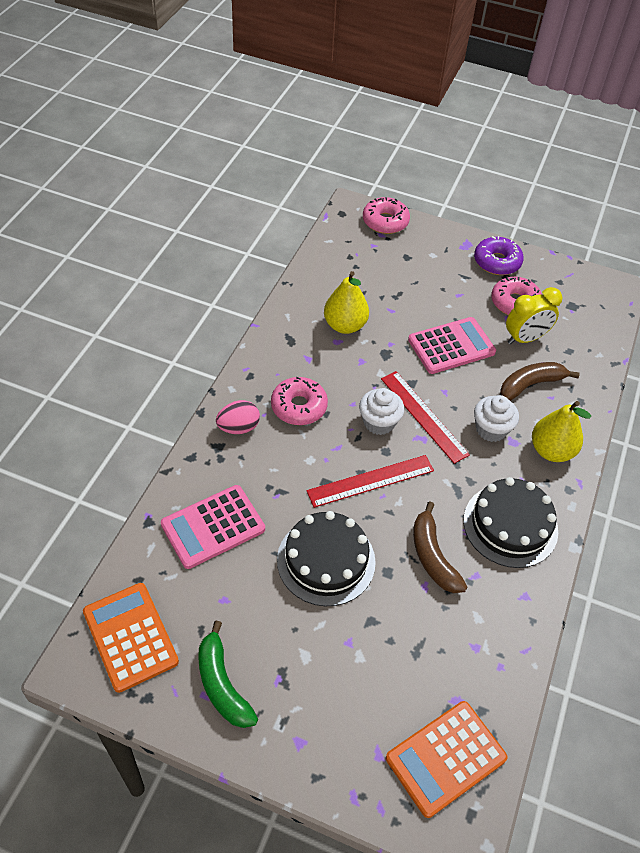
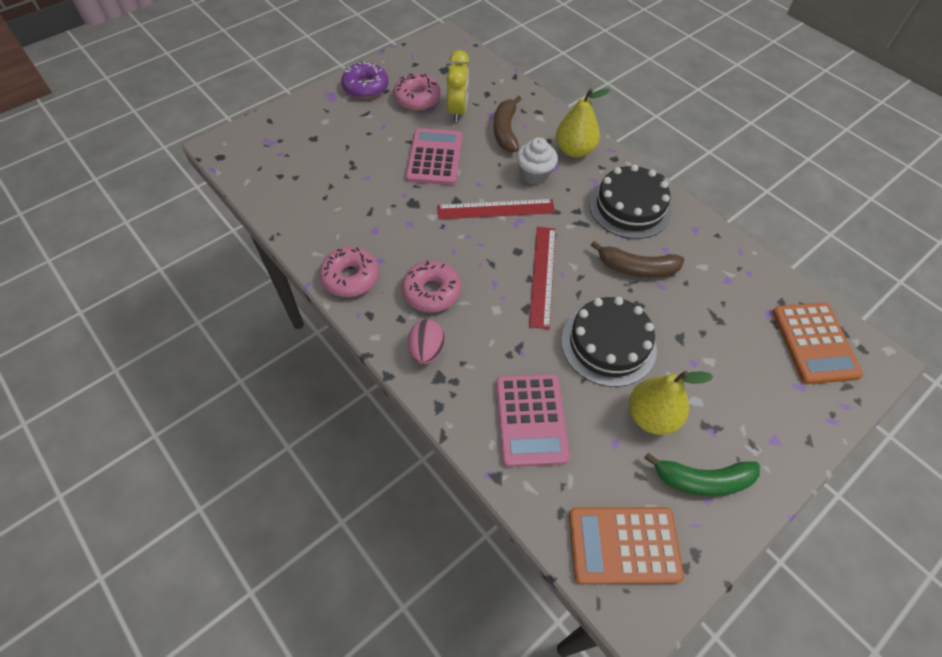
camera: 60 degrees left, 5 degrees up
(345, 325) = (360, 216): yellow pear -> yellow pear (651, 416)
(379, 422) = (485, 242): white cupcake -> none
(385, 222) = (258, 132): pink donut -> pink donut (350, 277)

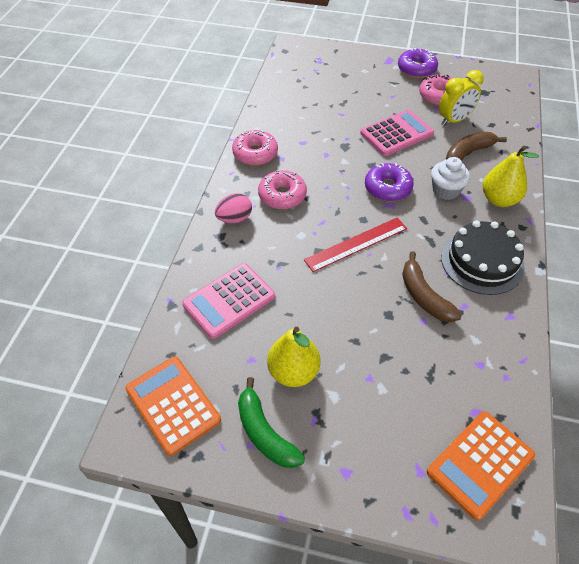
camera: 55 degrees right, 5 degrees down
(496, 209) = (387, 188): red ruler -> purple donut
(608, 344) = (333, 313): black cake -> none

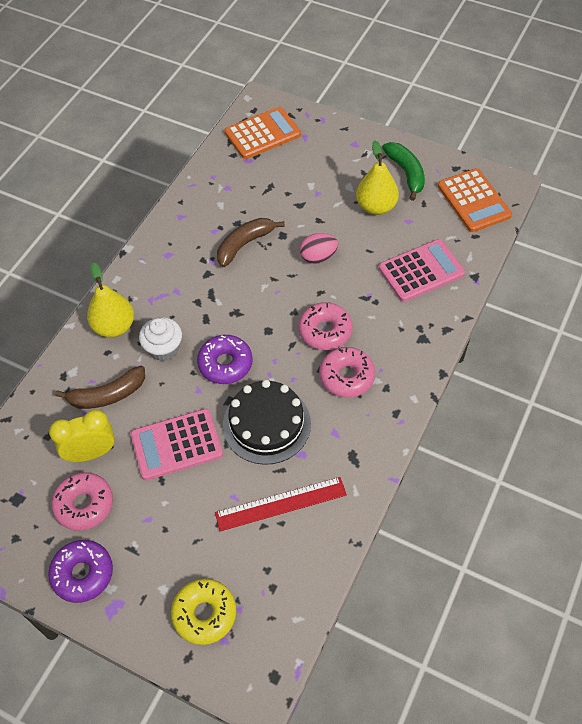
camera: 165 degrees left, 5 degrees up
(234, 218) = (405, 356): pink egg -> pink egg (318, 257)
(255, 153) = (366, 447): pink donut -> pink donut (325, 331)
(334, 65) = (204, 614): none -> yellow donut
(356, 244) = (286, 304): red ruler -> red ruler (281, 504)
(424, 296) = (244, 244): brown banana -> brown banana turned 120 degrees counterclockwise
(482, 261) = (174, 265): black cake -> black cake (266, 424)

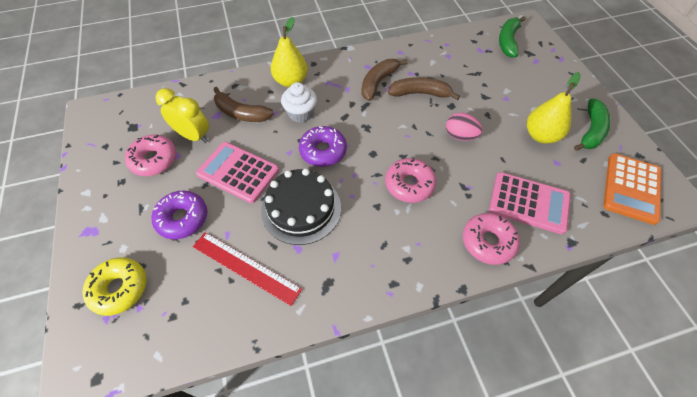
camera: 45 degrees right, 0 degrees up
(83, 574) = (103, 196): purple donut -> purple donut (182, 218)
(197, 263) = (378, 82): none -> brown banana
(262, 134) = (508, 41): orange calculator -> green banana
(346, 376) = (388, 226): pink donut -> pink donut (488, 242)

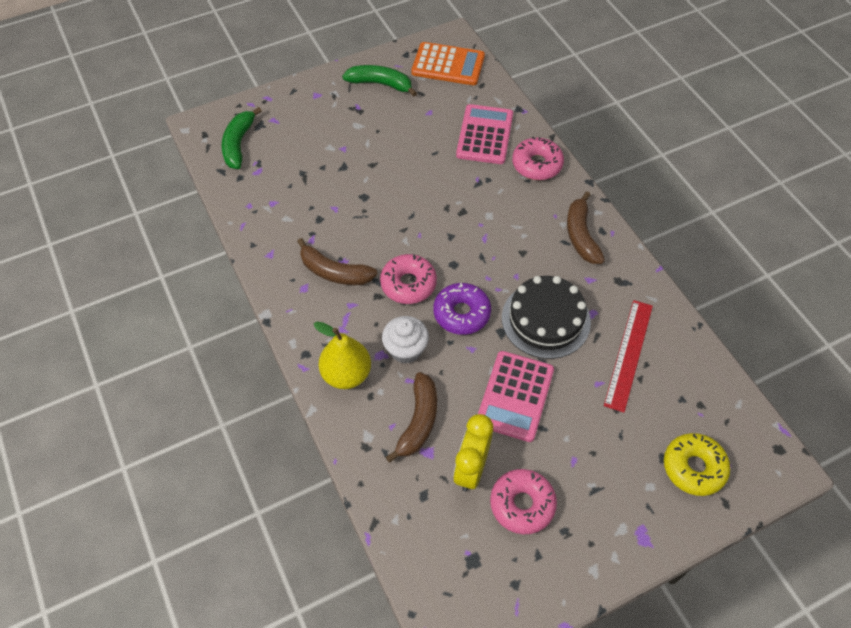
camera: 100 degrees left, 0 degrees up
(182, 218) = (594, 436): purple donut -> none
(409, 184) = (488, 227): pink donut -> pink donut (408, 284)
(420, 93) = (348, 227): brown banana -> brown banana (581, 235)
(460, 136) = (410, 187): pink egg -> none
(508, 41) = (238, 144): green banana -> green banana turned 90 degrees clockwise
(541, 135) = (395, 122): yellow pear -> none

